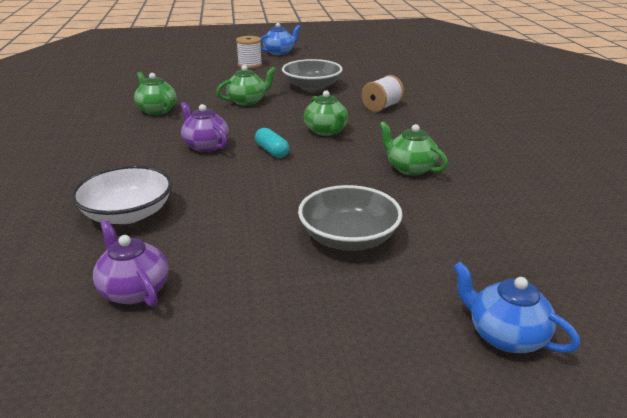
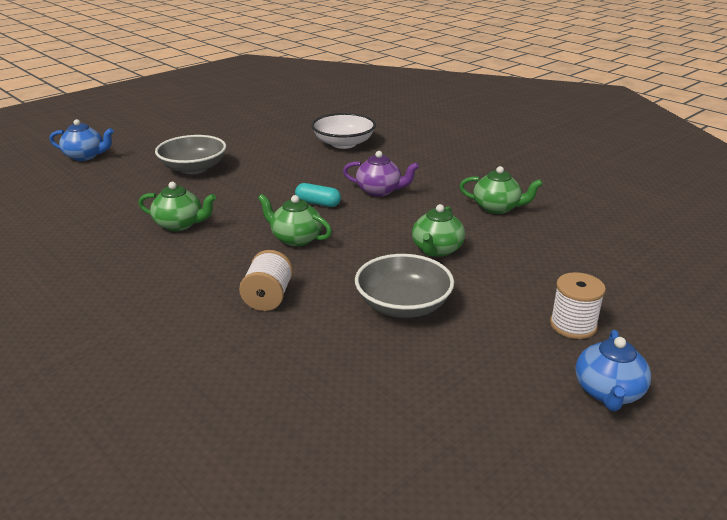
camera: 145 degrees right, 0 degrees up
(134, 290) = (281, 125): purple teapot -> none

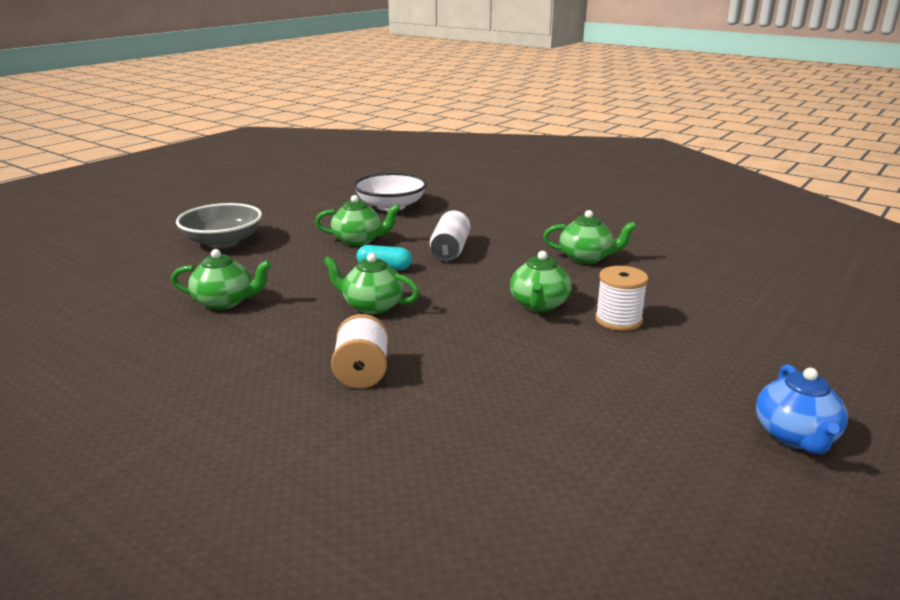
camera: 10 degrees left, 5 degrees down
(85, 156) = (83, 237): blue teapot -> none
(305, 175) = (358, 240): none -> green teapot
(379, 191) = (450, 250): purple teapot -> white can
(403, 305) = (526, 366): grey bowl -> none
(573, 325) = (723, 369): white spool -> white spool (618, 320)

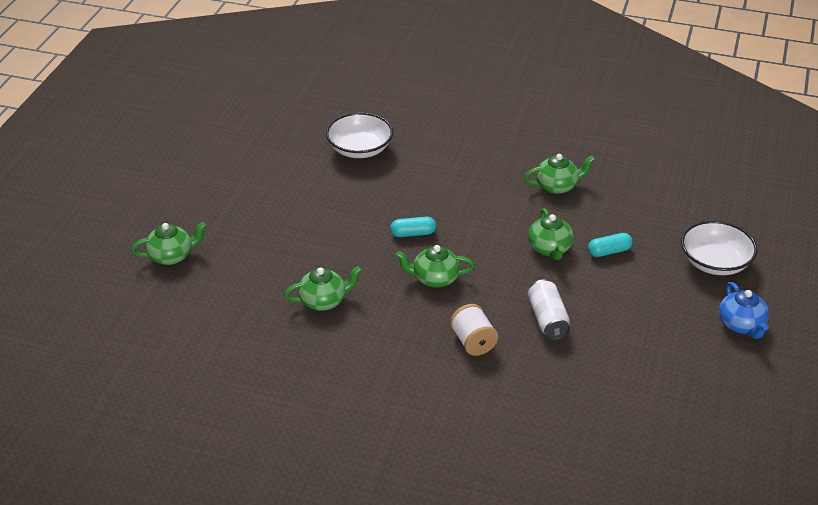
camera: 20 degrees left, 15 degrees up
(223, 241) = (255, 232): grey bowl -> none
(358, 240) = (368, 204): green teapot -> green teapot (171, 256)
(450, 250) = (449, 200): white can -> white can (547, 319)
(618, 320) = (609, 251): white spool -> turquoise capsule
(774, 356) = (715, 262): none -> white bowl

